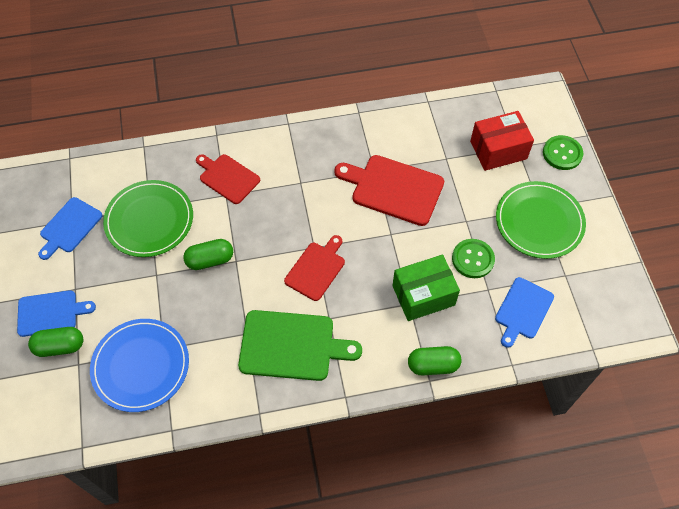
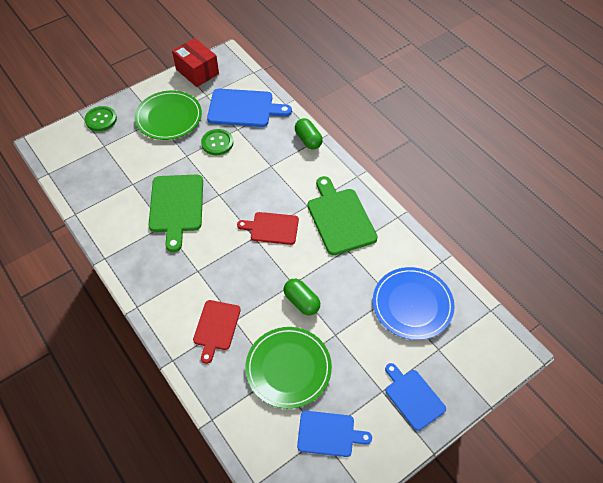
camera: 115 degrees left, 5 degrees down
(60, 346) = (434, 371): green capsule -> none
(393, 189) = (176, 206): red cutting board -> green cutting board
(423, 295) = (260, 160): green box -> none
(498, 150) = (111, 155): red box -> red box (197, 71)
(523, 310) = (243, 108): blue cutting board -> blue cutting board, size x1.55

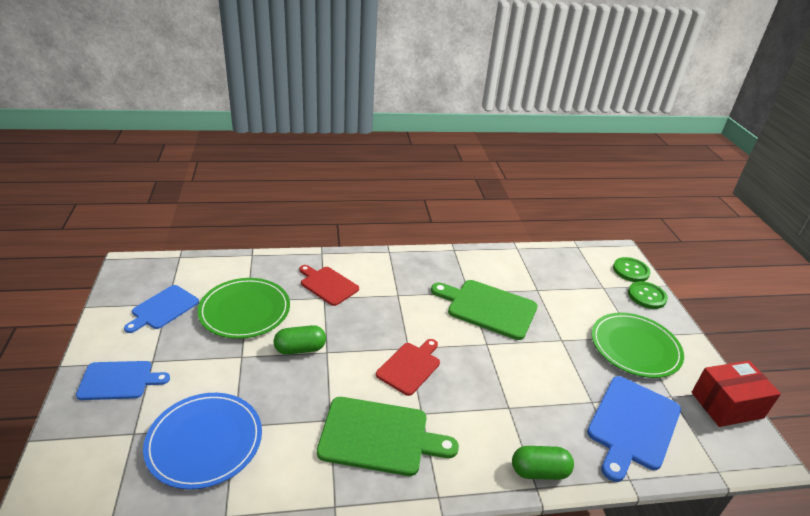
camera: 115 degrees right, 20 degrees down
(217, 143) = (572, 373): green button -> green button (630, 271)

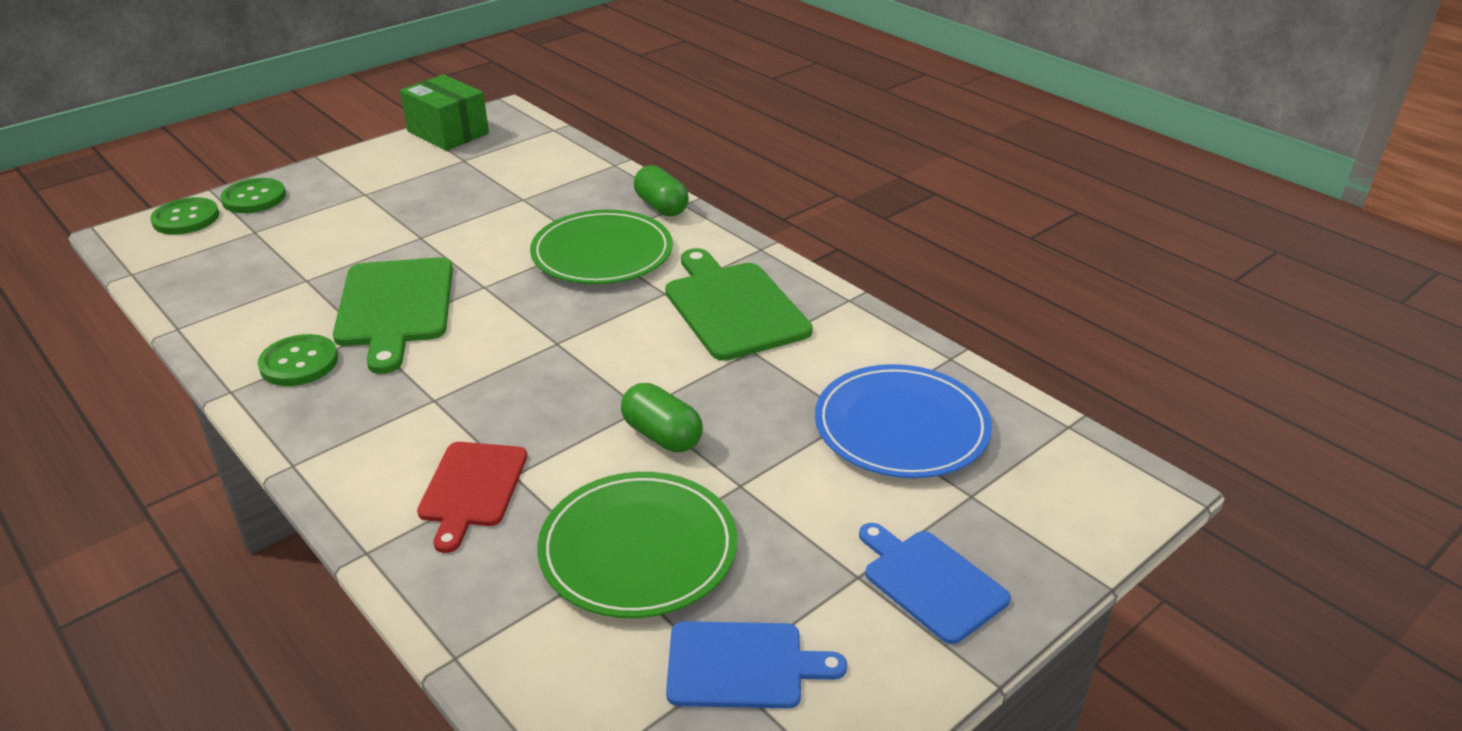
camera: 120 degrees left, 0 degrees up
(410, 367) = (594, 328): red cutting board -> none
(461, 269) = (299, 363): none -> green button
(632, 425) = (535, 173): blue cutting board -> none
(635, 347) = (389, 190): green plate -> green plate (602, 253)
(727, 405) = (448, 133): red box -> green box

